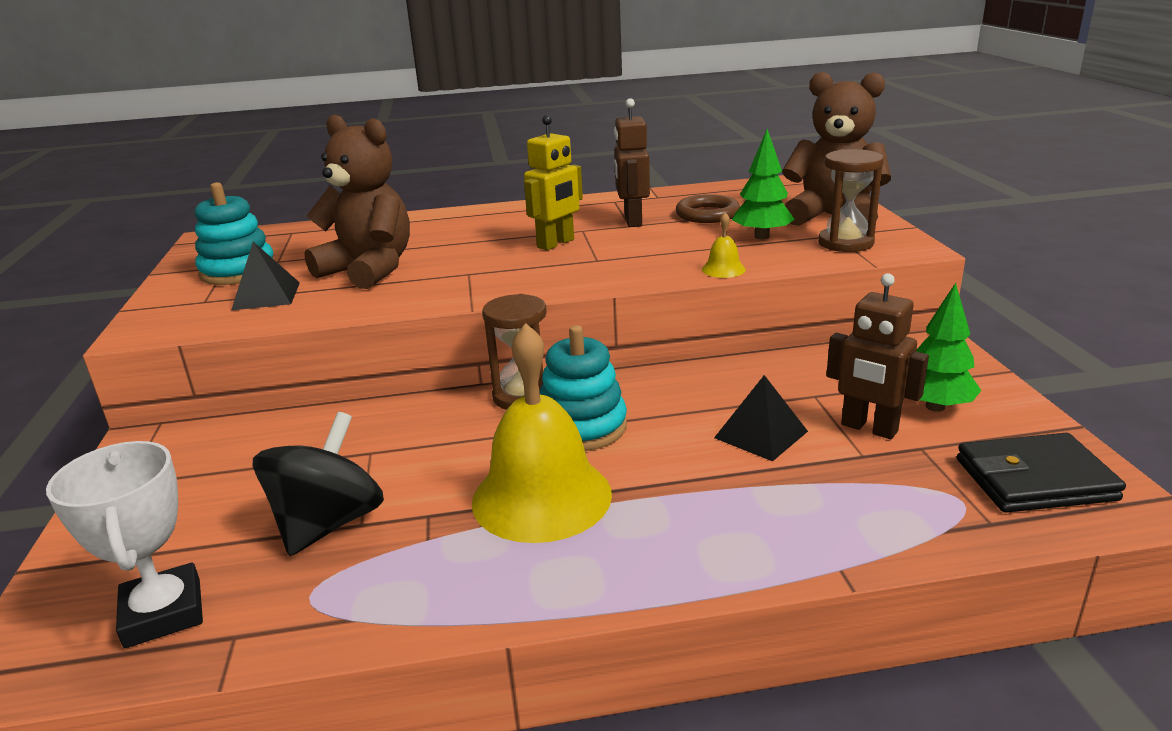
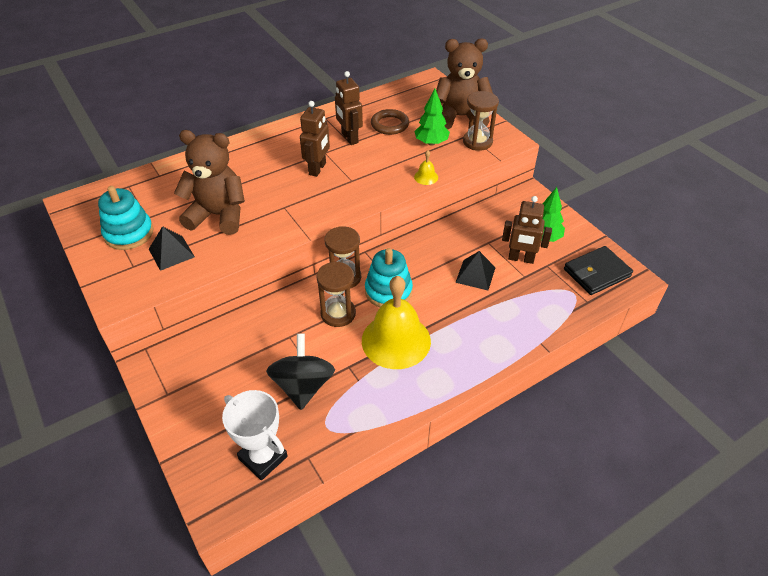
camera: 25 degrees left, 20 degrees up
(473, 439) = (338, 313): none -> brown hourglass
(556, 244) = (318, 169): yellow robot -> brown robot

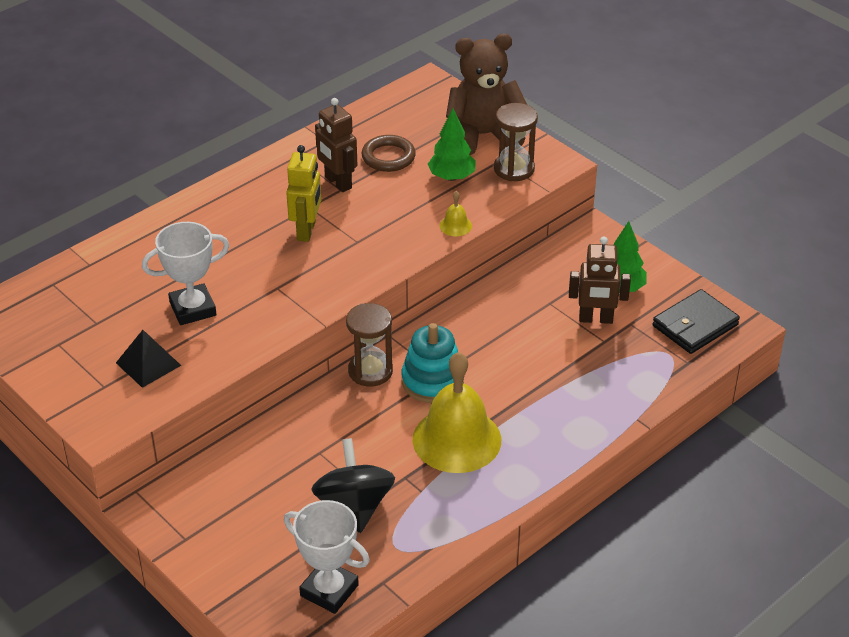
camera: 10 degrees left, 5 degrees down
(129, 233) = (81, 346): turquoise stacking toy -> none
(218, 215) = (193, 309): brown teddy bear -> white trophy
(318, 169) = (307, 231): brown robot -> yellow robot
(338, 313) = (374, 417): brown hourglass -> none
(475, 274) = (541, 346): black pyramid -> none

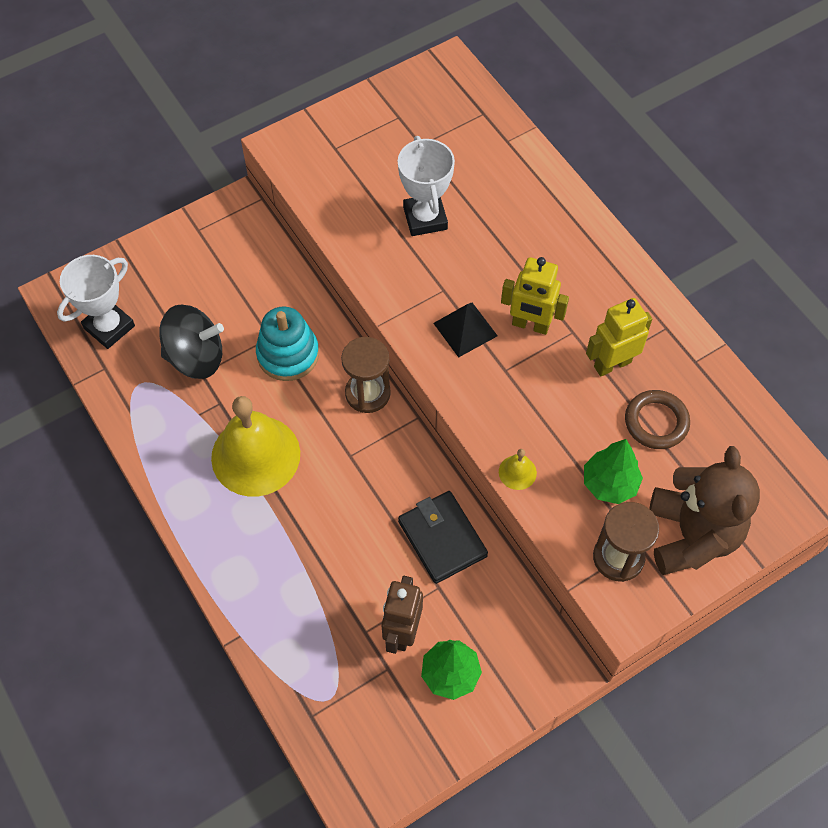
camera: 100 degrees right, 20 degrees up
(148, 364) = (356, 181): black pyramid -> black pyramid (465, 329)
(337, 183) = (612, 364): brown robot -> yellow robot
(432, 381) = (341, 447): turquoise stacking toy -> turquoise stacking toy (288, 354)
(695, 325) = (370, 743): black wallet -> black wallet (442, 538)

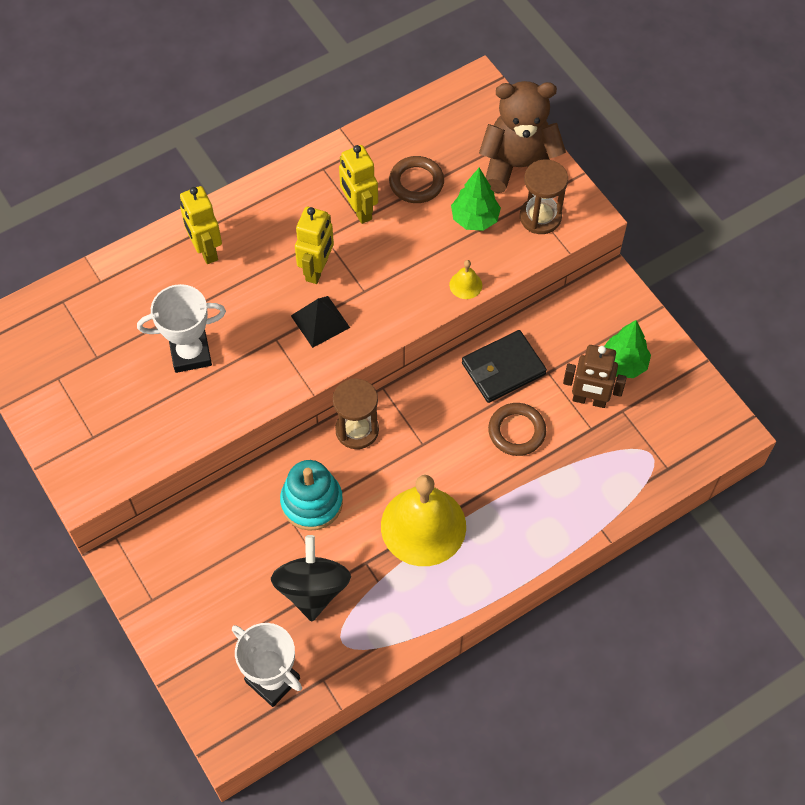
camera: 90 degrees left, 0 degrees up
(363, 550) = (516, 431): none -> brown ring
(549, 225) = (206, 250): none -> yellow robot

